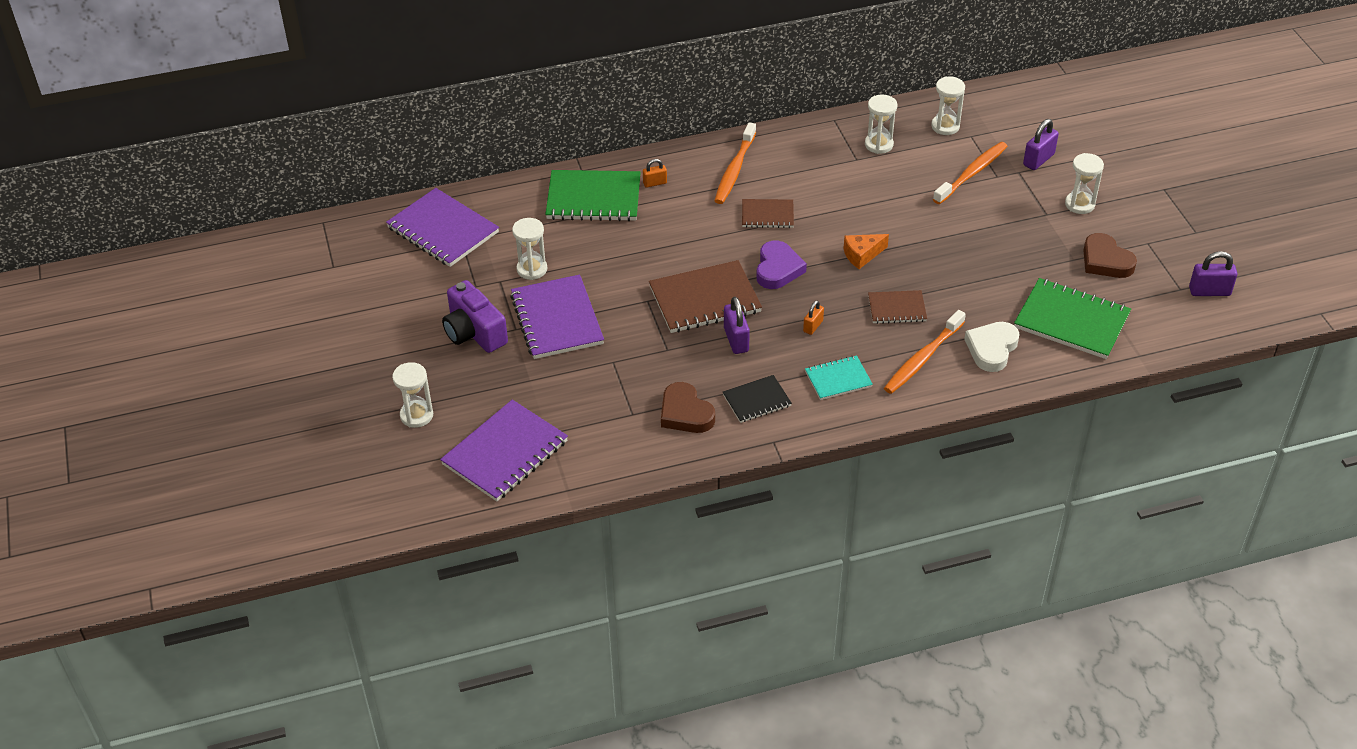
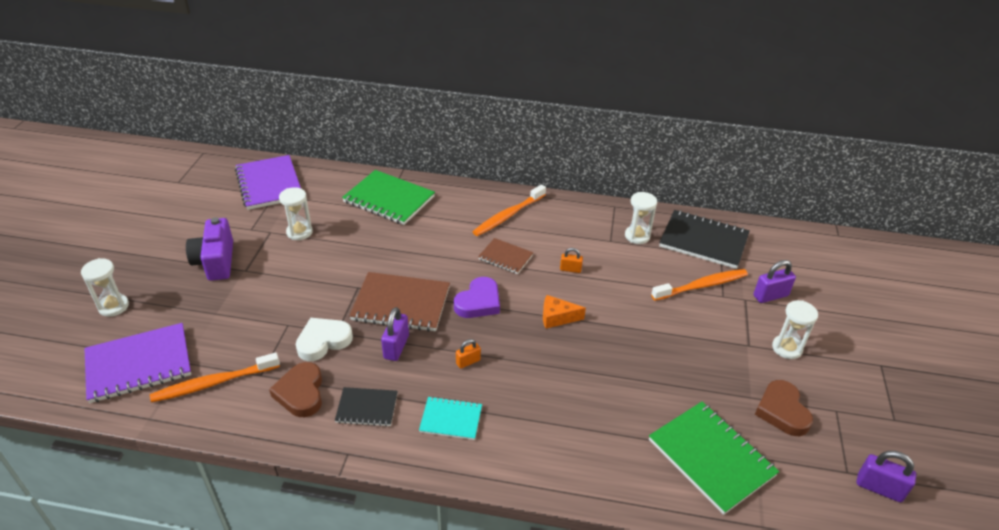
camera: 25 degrees right, 5 degrees down
(557, 319) = (280, 275): purple notebook -> none
(655, 183) = (441, 204): orange padlock -> orange padlock (570, 269)
(897, 308) = (552, 376): brown notebook -> none
(922, 358) = (541, 433): orange toothbrush -> orange toothbrush (213, 383)
(945, 126) = (703, 241): white hourglass -> black notebook
(991, 349) = (613, 452): white heart -> white heart (323, 341)

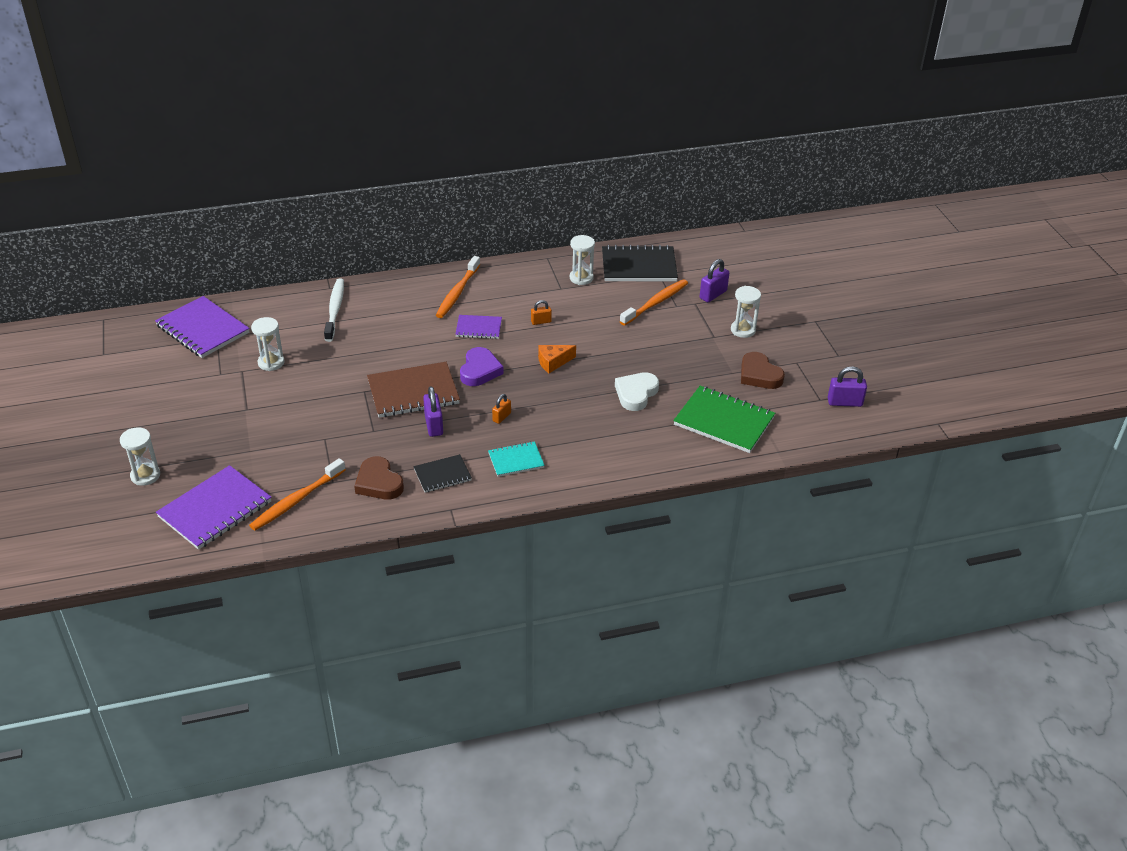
camera: 25 degrees left, 0 degrees up
(215, 261) = (210, 410): purple camera -> none
(323, 341) = (367, 441): white heart -> white heart (636, 394)
(389, 199) = (335, 310): green notebook -> white toothbrush
(505, 257) = (478, 328): brown notebook -> purple notebook

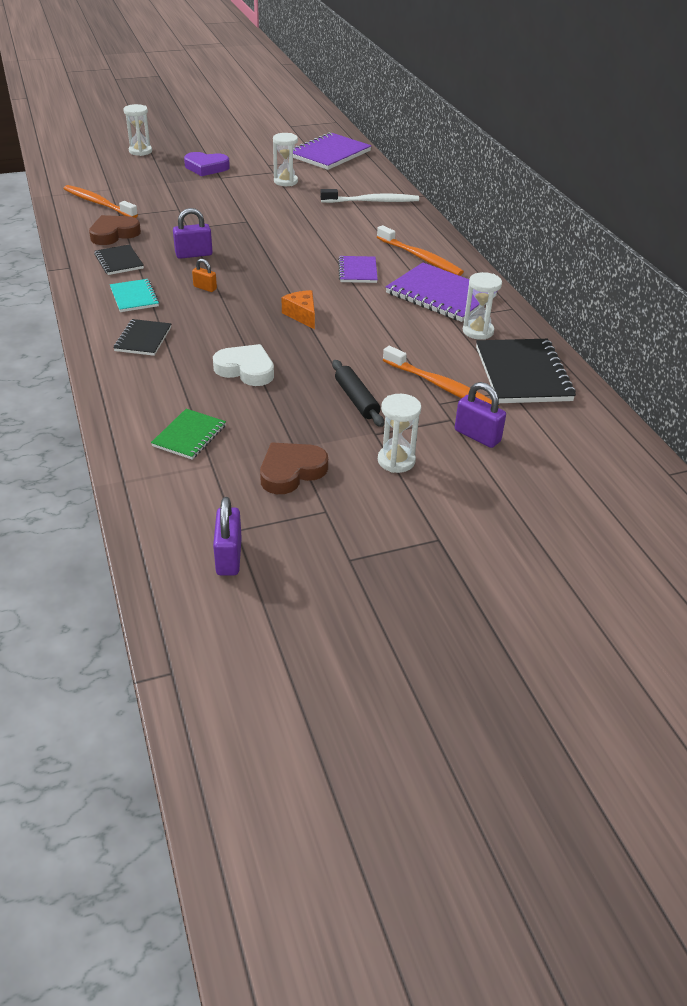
camera: 85 degrees right, 0 degrees up
(215, 509) = (95, 176): purple notebook -> purple notebook (441, 295)
(413, 392) = (245, 243): brown notebook -> none
(457, 292) = (420, 257): orange toothbrush -> orange toothbrush turned 150 degrees counterclockwise
(480, 370) = (283, 274): purple heart -> purple heart (206, 167)
(541, 322) = (378, 306): orange padlock -> none
(590, 451) = (143, 339): none -> black notebook
(674, 342) = (356, 399): none -> black rolling pin
(724, 421) = (189, 436): green notebook -> green notebook, size x0.56

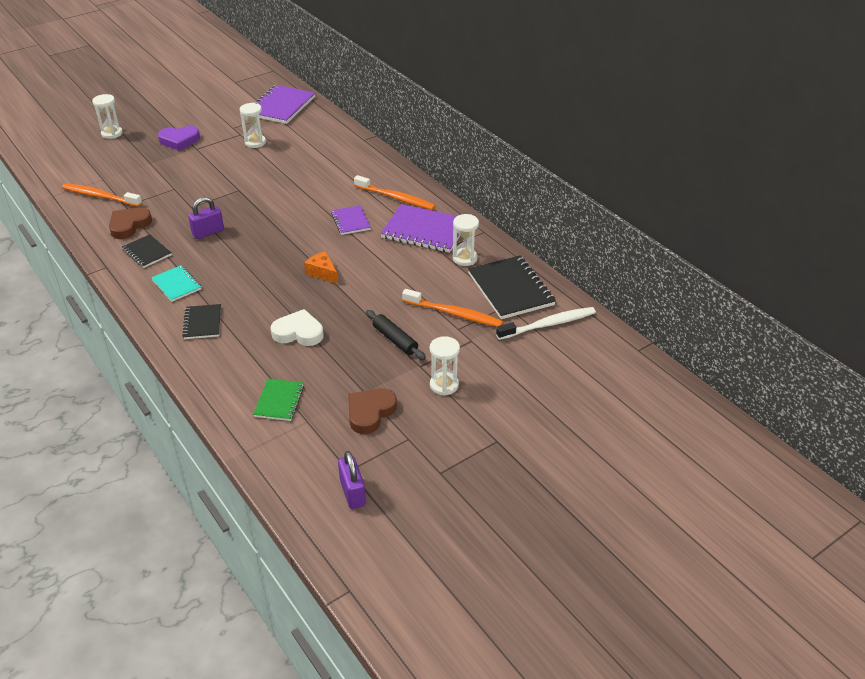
camera: 15 degrees left, 0 degrees up
(205, 288) = (232, 263): orange padlock -> none
(372, 201) = (336, 150): white toothbrush -> white toothbrush (548, 324)
(477, 436) = (495, 350): purple padlock -> none

